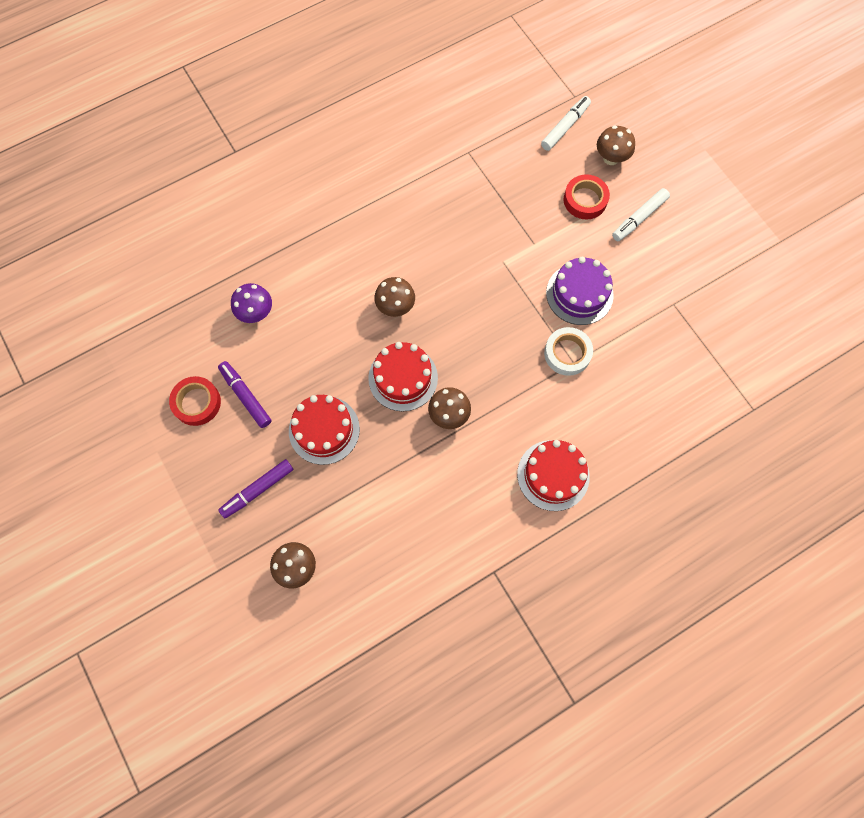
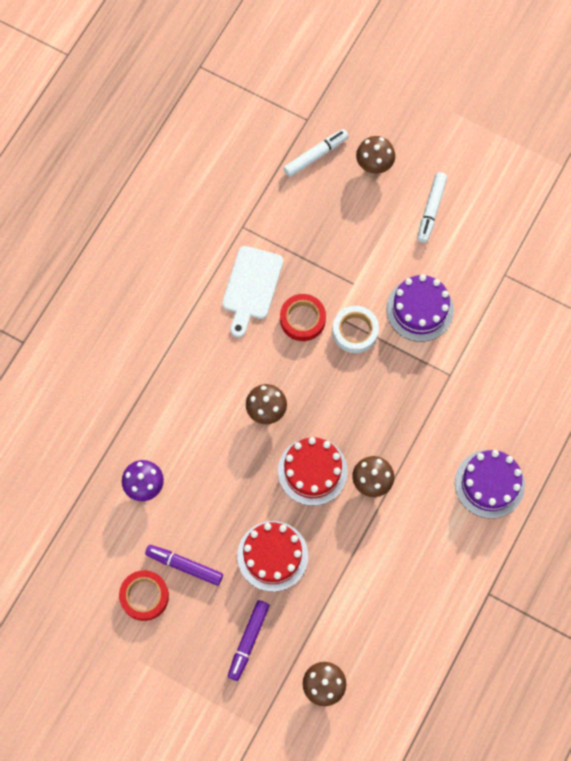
camera: 30 degrees left, 0 degrees up
(446, 202) = (251, 287): none -> white cutting board
(553, 475) = (489, 484): red cake -> purple cake
(565, 127) = (316, 155): white marker -> white marker turned 45 degrees clockwise
(567, 353) = (440, 370): white tape -> white tape (355, 331)
(585, 200) = (374, 218): red tape -> red tape (302, 319)

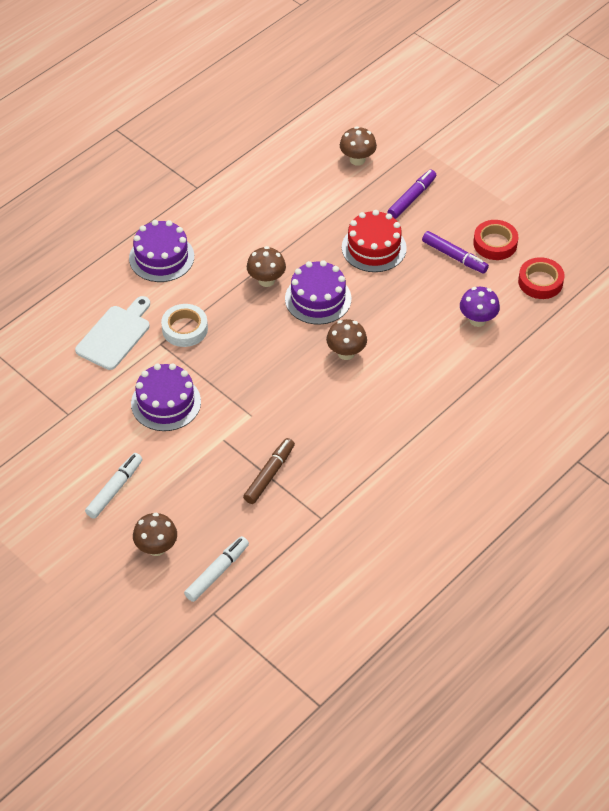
camera: 165 degrees left, 20 degrees down
(251, 287) = (328, 459): white cutting board -> white cutting board (115, 335)
(300, 258) = (269, 474): none -> brown marker
(302, 319) = (286, 419): red tape -> red tape (540, 282)
(312, 471) = (318, 299): red cake -> purple cake
(316, 155) = (217, 572): white marker -> white marker turned 150 degrees clockwise
(355, 331) = (237, 398): white tape -> white tape (185, 329)

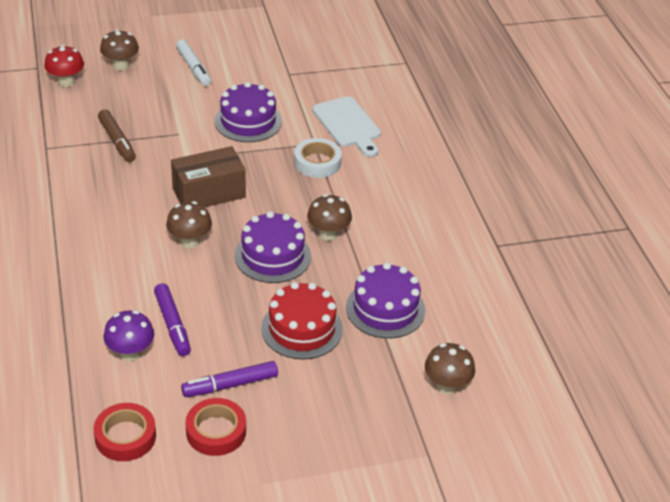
camera: 120 degrees right, 10 degrees down
(161, 257) = (418, 184): purple cake -> purple cake (385, 309)
(217, 572) = (66, 82): white marker -> red mushroom
(281, 374) = (209, 193): none -> brown box
(411, 198) = (347, 399): purple marker -> purple marker (172, 325)

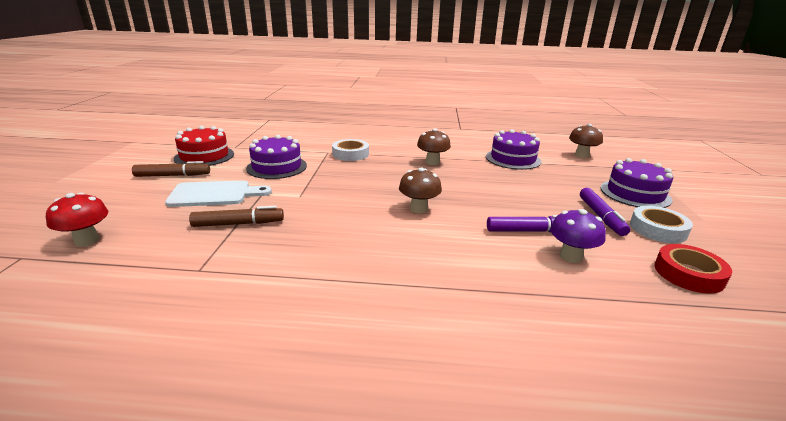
camera: 70 degrees left, 15 degrees down
(121, 66) = (112, 206): brown mushroom -> none
(194, 68) = (173, 175): white marker -> brown marker
(209, 193) = (357, 193): brown box -> none
(216, 431) = (658, 229): red tape -> white tape
(272, 256) = (449, 181): purple cake -> purple cake (635, 194)
(302, 329) = (533, 184): red cake -> red cake (204, 156)
(348, 125) = (317, 141): white cutting board -> white cutting board (214, 194)

